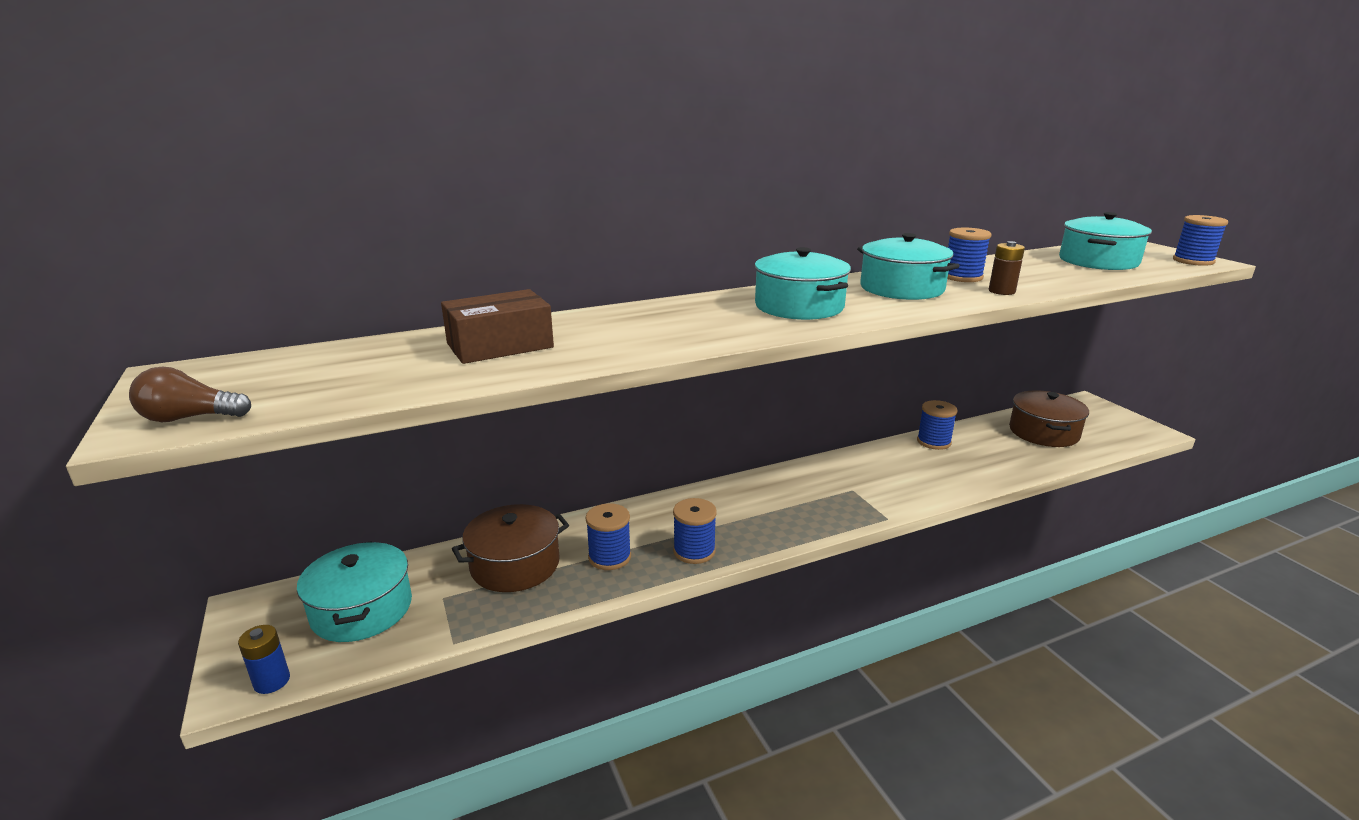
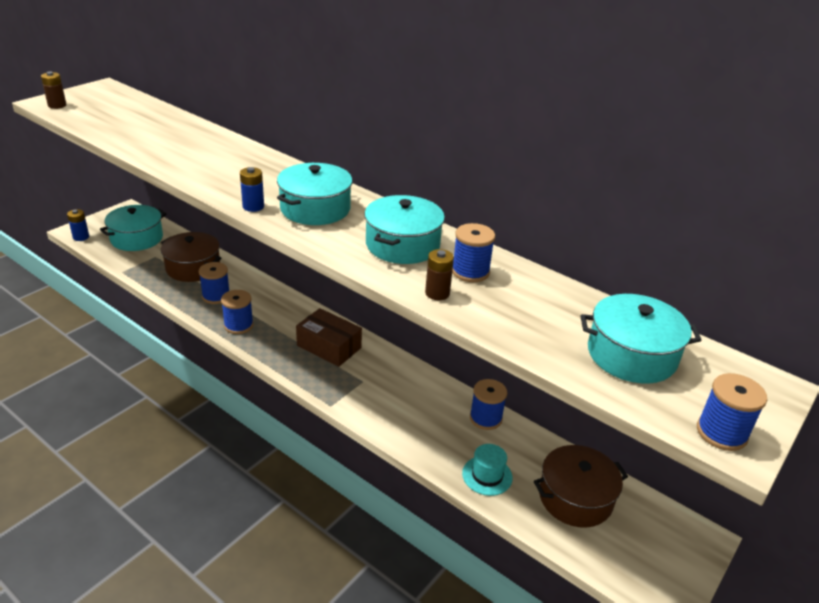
camera: 60 degrees right, 10 degrees up
(190, 418) = (57, 105): brown light bulb -> brown battery
(500, 345) = (176, 138): brown box -> brown box (329, 347)
(773, 330) = (253, 206): none -> blue battery
(1013, 461) = (487, 475): none -> turquoise hat

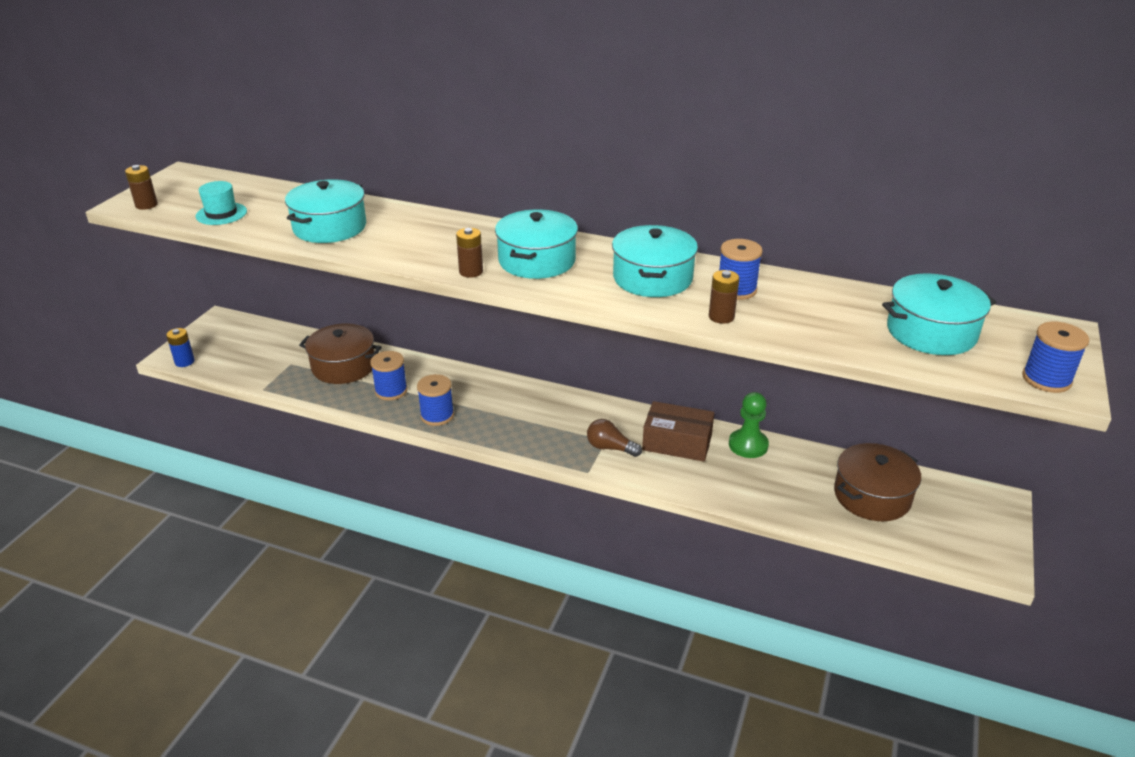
camera: 15 degrees left, 0 degrees up
(136, 238) = (254, 349): turquoise pot -> turquoise pot (329, 227)
(253, 206) = (471, 272): blue battery -> brown battery
(329, 347) = (549, 414): brown box -> brown box (677, 442)
(362, 389) = (610, 448): none -> brown light bulb
(485, 418) = (748, 445): blue spool -> green pawn
(487, 475) = (780, 498): turquoise hat -> turquoise hat (221, 214)

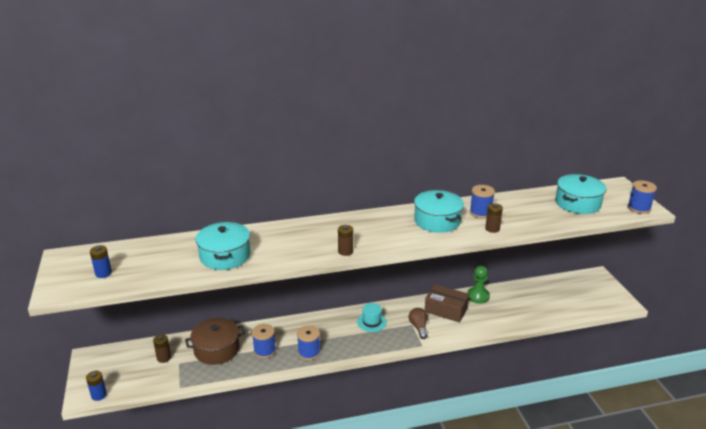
camera: 35 degrees left, 5 degrees down
(146, 205) = (71, 287): brown battery -> brown battery (164, 358)
(192, 202) = (103, 273): none -> blue battery
(221, 214) = (138, 273): turquoise hat -> turquoise hat (371, 322)
(537, 260) = (370, 232): turquoise pot -> none
(610, 448) = (418, 327): brown light bulb -> brown light bulb turned 90 degrees clockwise
(677, 442) = (446, 310): brown box -> brown box turned 45 degrees clockwise
(872, 496) = (551, 296): brown pot -> none

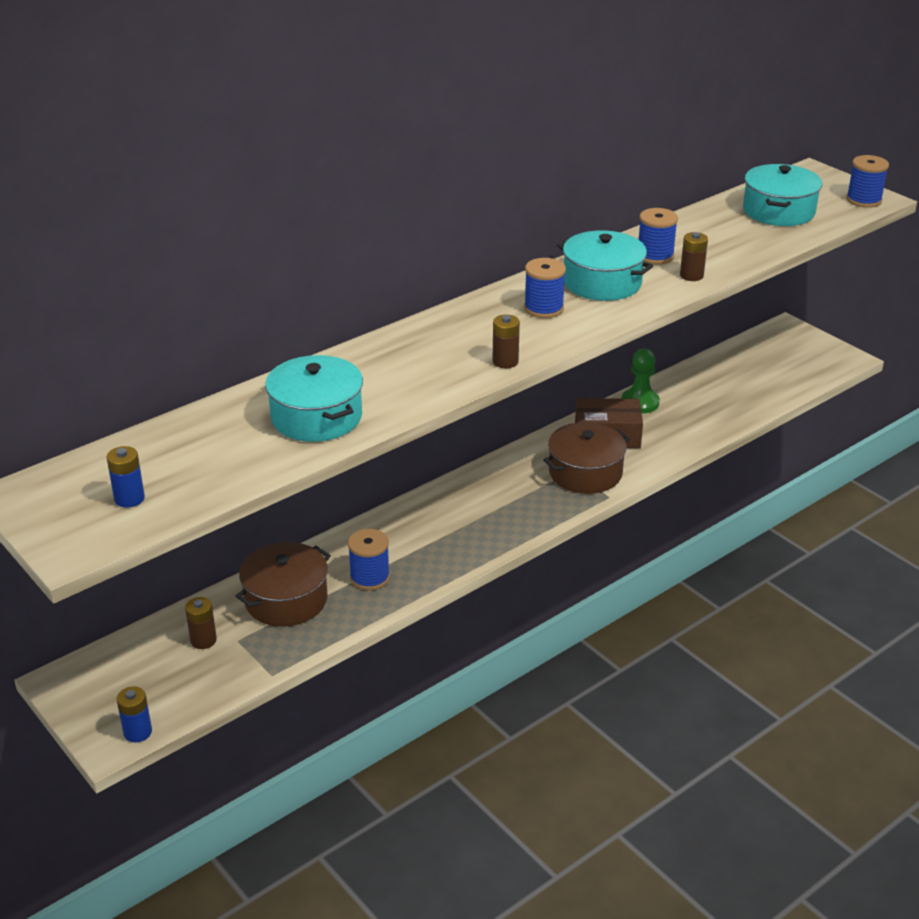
camera: 25 degrees left, 5 degrees up
(309, 352) = (444, 558): blue spool -> blue spool (543, 308)
(371, 322) = (507, 485): turquoise hat -> none
(418, 327) = (585, 472): brown light bulb -> brown pot

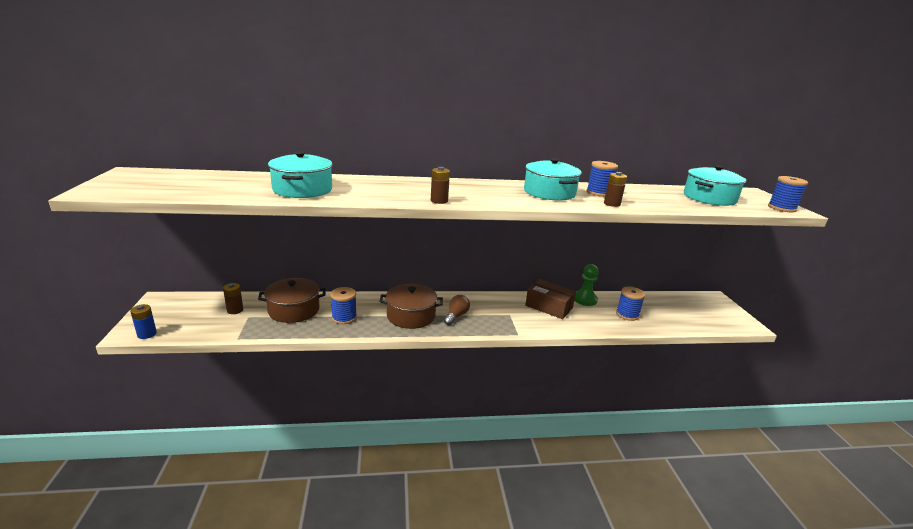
camera: 30 degrees right, 10 degrees down
(129, 498) = (159, 186): blue battery -> none
(509, 505) = (456, 316): none -> brown light bulb
(543, 308) = (497, 191): blue spool -> blue spool (627, 314)
(585, 472) = (516, 318): brown pot -> brown pot (411, 316)

